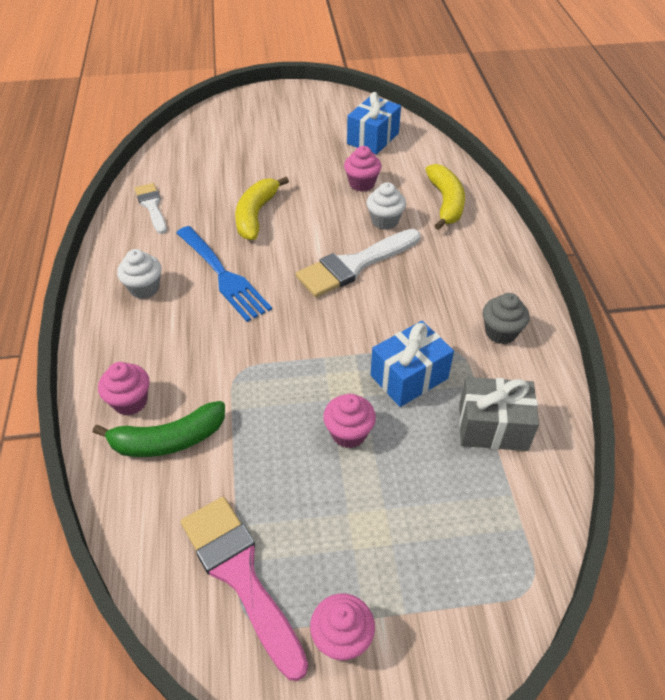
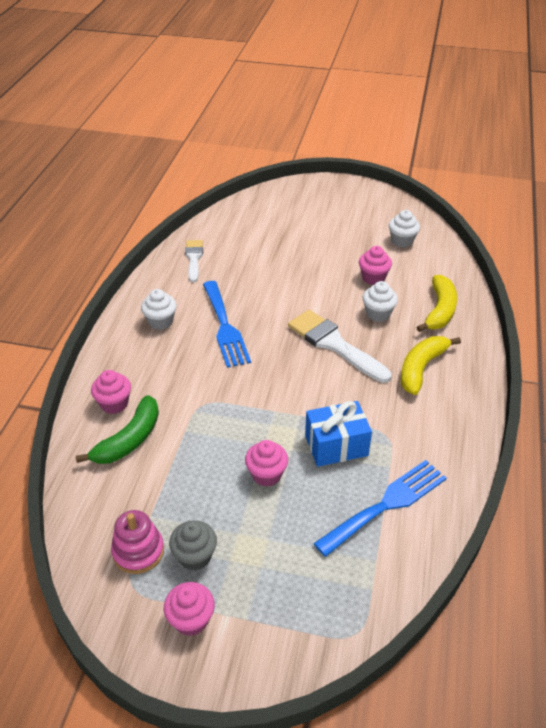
camera: 20 degrees right, 5 degrees down
(168, 440) = (129, 440): green banana -> green banana turned 60 degrees counterclockwise
(240, 575) = (138, 551): pink brush -> pink stacking toy
(256, 215) = (272, 284): yellow banana -> yellow banana (421, 368)
(354, 265) = (334, 344): white brush -> white brush turned 60 degrees clockwise
(373, 138) = (402, 241): blue gift -> white cupcake
(492, 427) = (386, 504): grey gift -> blue fork
(501, 332) = (433, 431): grey cupcake -> grey cupcake (195, 556)

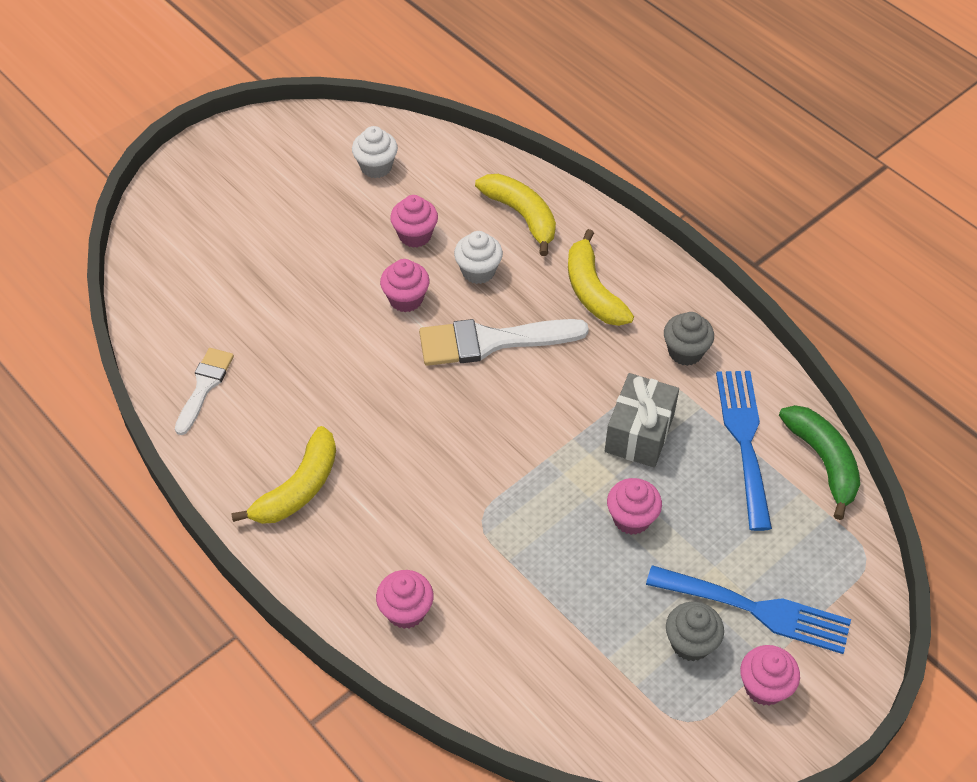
camera: 55 degrees left, 10 degrees up
(129, 440) = (478, 624): green banana -> green banana (823, 462)
(138, 551) = (647, 693): pink stacking toy -> none
(160, 322) = (298, 488): white cupcake -> yellow banana
(194, 258) = (204, 386): white brush -> white brush turned 75 degrees clockwise
(225, 327) = (369, 427): blue fork -> blue fork (757, 610)
(325, 297) = (406, 299): none -> pink cupcake
(336, 445) = (639, 433): blue gift -> grey gift
(425, 436) = (685, 352): none -> grey cupcake

